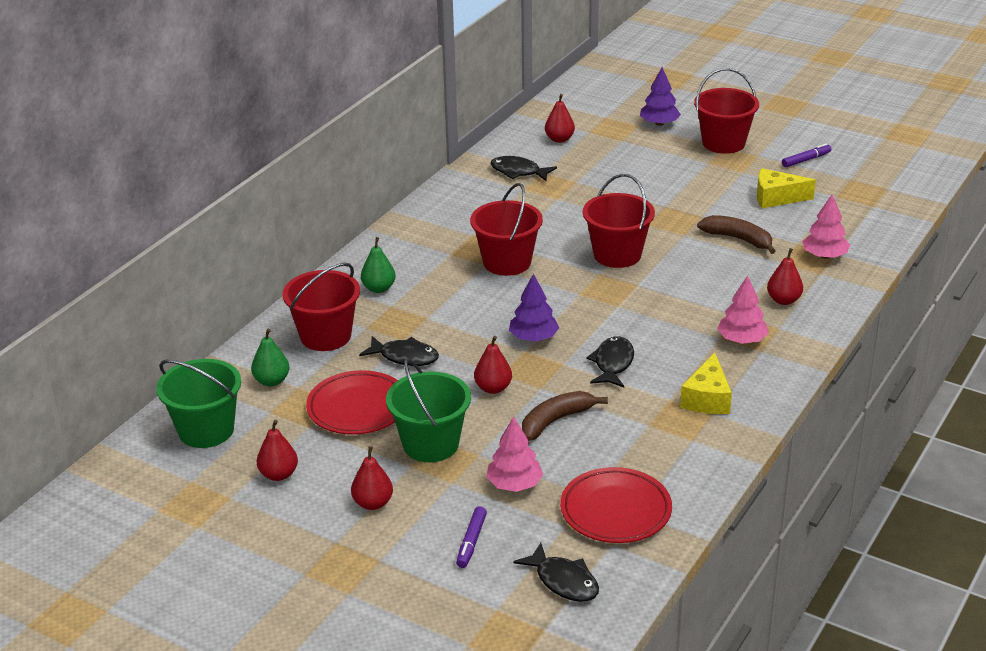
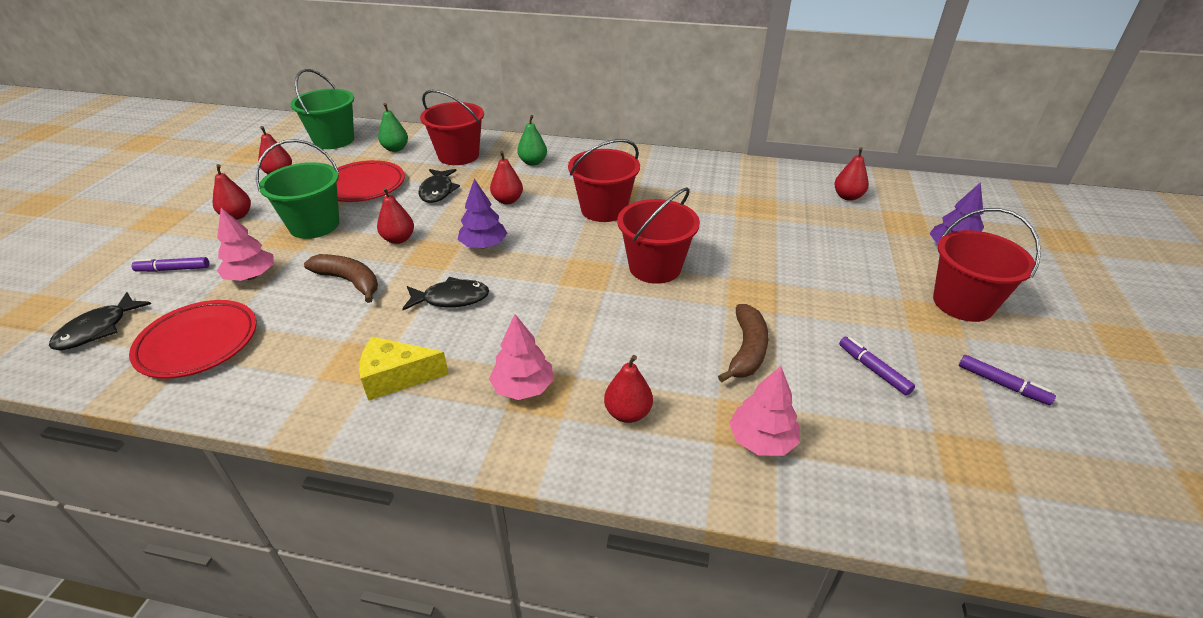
camera: 70 degrees right, 5 degrees up
(454, 314) = (507, 200): none -> red pear
(518, 172) = (765, 187): black fish -> none
(776, 198) = (873, 369): yellow cheese -> purple marker

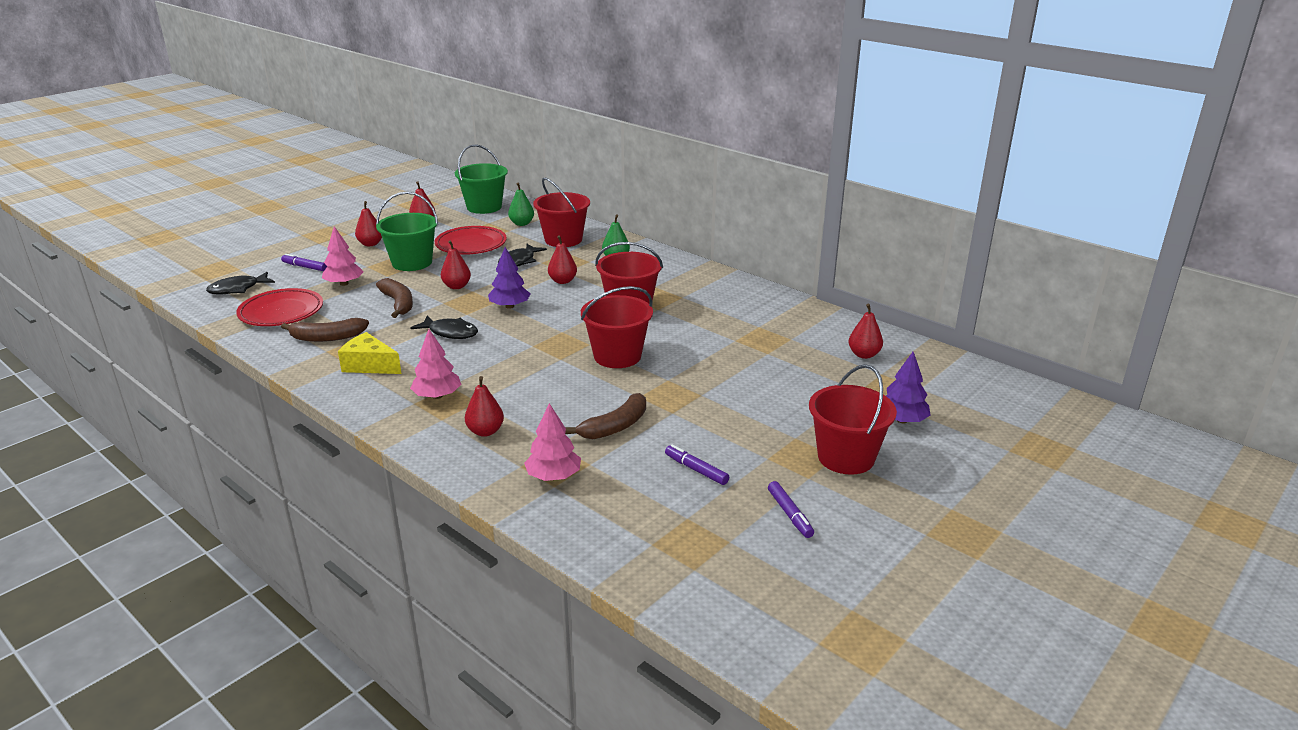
camera: 30 degrees right, 10 degrees down
(300, 358) = (327, 338): none -> brown banana
(873, 369) = (696, 470): purple marker -> purple marker turned 45 degrees counterclockwise

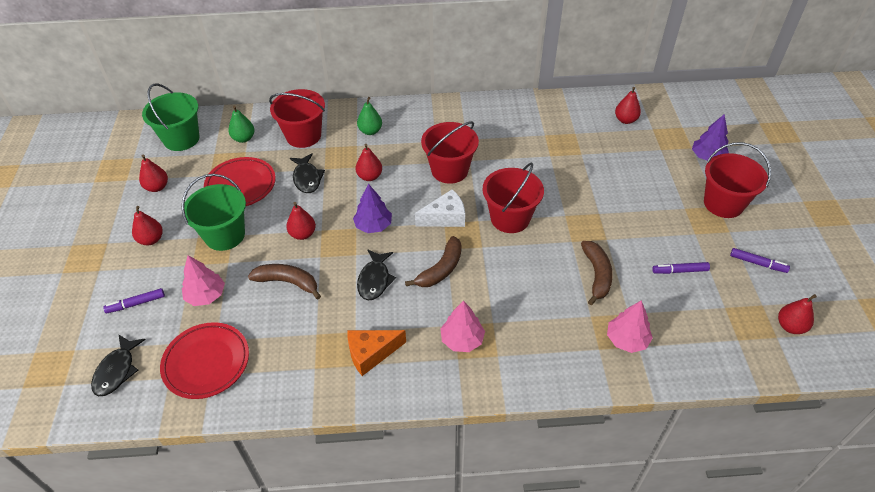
camera: 45 degrees left, 20 degrees up
(327, 338) = (292, 356): brown banana -> brown banana (441, 269)
(369, 365) = (371, 354): yellow cheese -> orange cheese
(450, 333) = (374, 280): black fish -> black fish turned 120 degrees clockwise
(485, 431) = (538, 341): red pear -> red pear (790, 326)
(568, 329) = (445, 217): none -> white cheese

